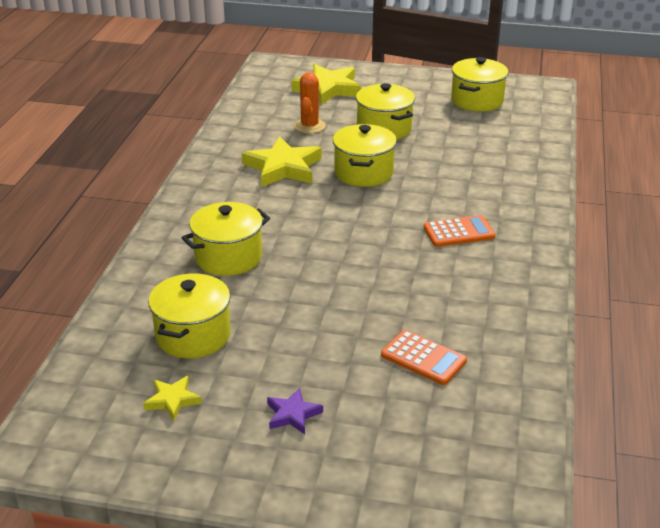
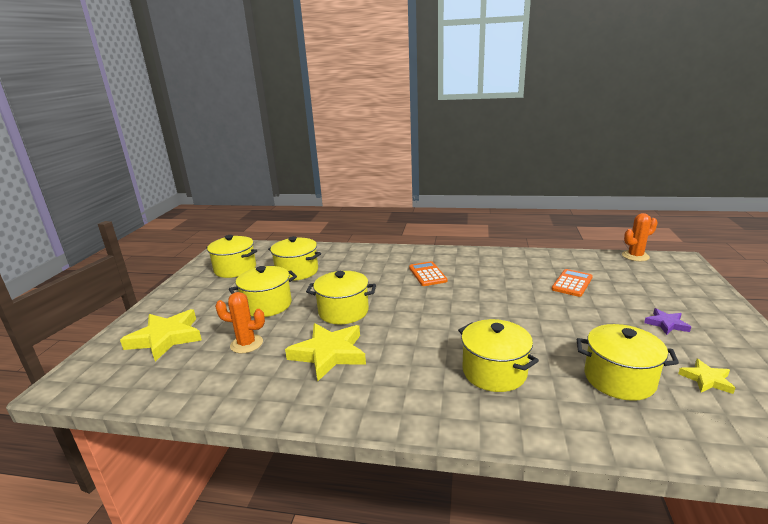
camera: 90 degrees left, 10 degrees down
(469, 139) = (297, 271): none -> yellow pot
(535, 468) = (635, 256): none -> orange cactus

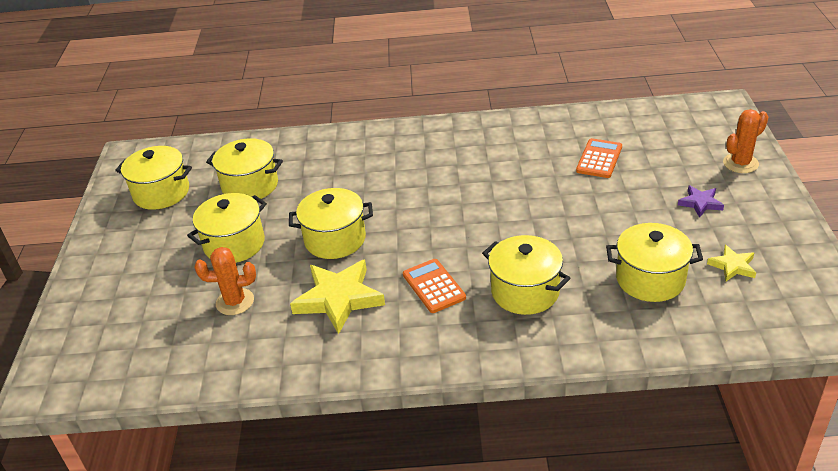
camera: 10 degrees left, 15 degrees up
(166, 338) = (128, 310): yellow star -> none
(427, 274) = (423, 168): orange calculator -> orange calculator (434, 286)
(635, 256) = (672, 105): orange cactus -> orange cactus (740, 163)

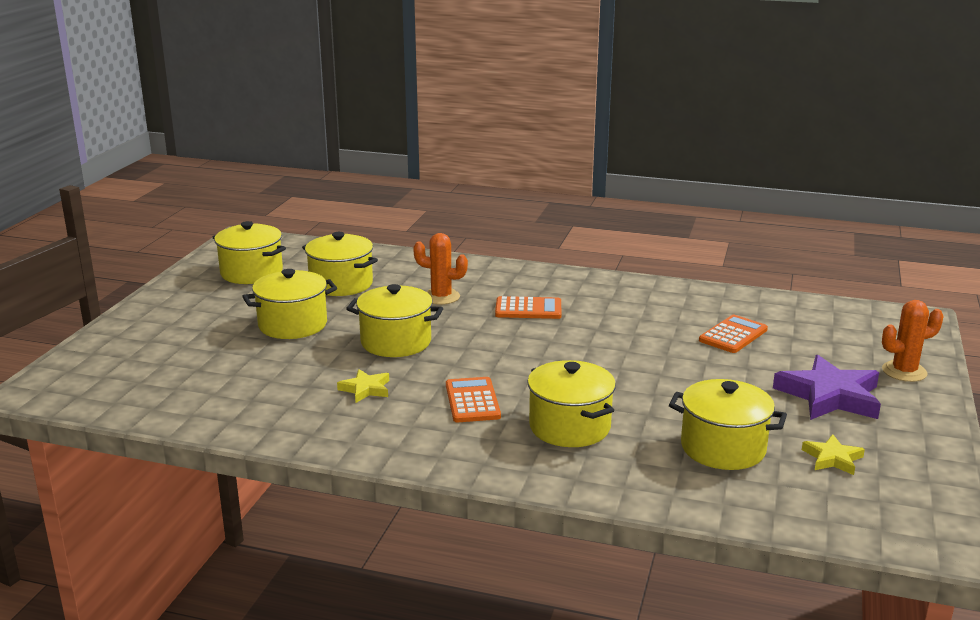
camera: 15 degrees right, 15 degrees down
(235, 302) = (260, 369): orange cactus -> orange cactus (441, 297)
(339, 299) = (366, 389): yellow star -> yellow star, size x0.51
(425, 173) = (528, 309): none -> orange calculator
(700, 203) = (829, 396): purple star -> purple star, size x1.96

